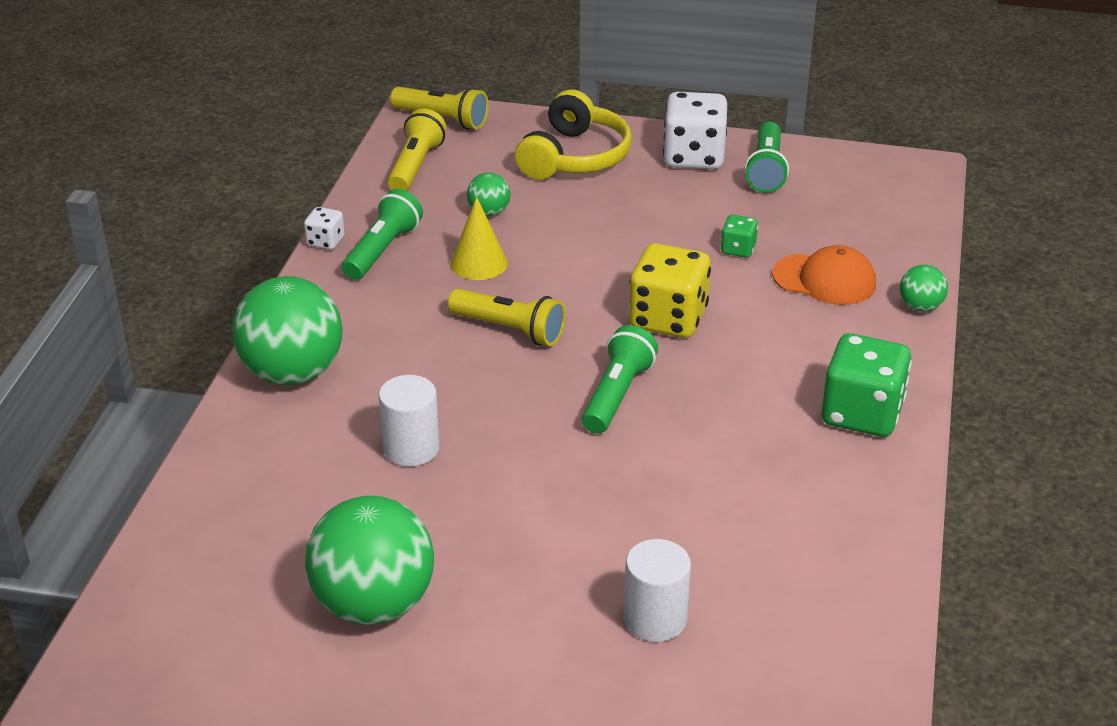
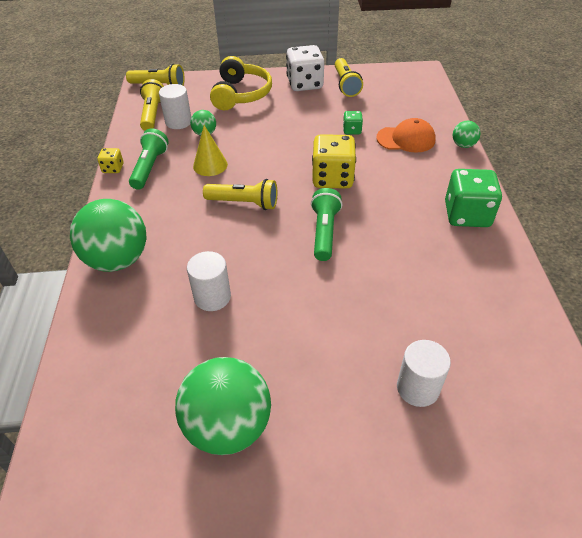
camera: 15 degrees left, 10 degrees up
(325, 241) = (113, 168): white dice -> yellow dice
(453, 186) = (178, 122): none -> white cylinder
(766, 170) = (345, 85): green flashlight -> yellow flashlight

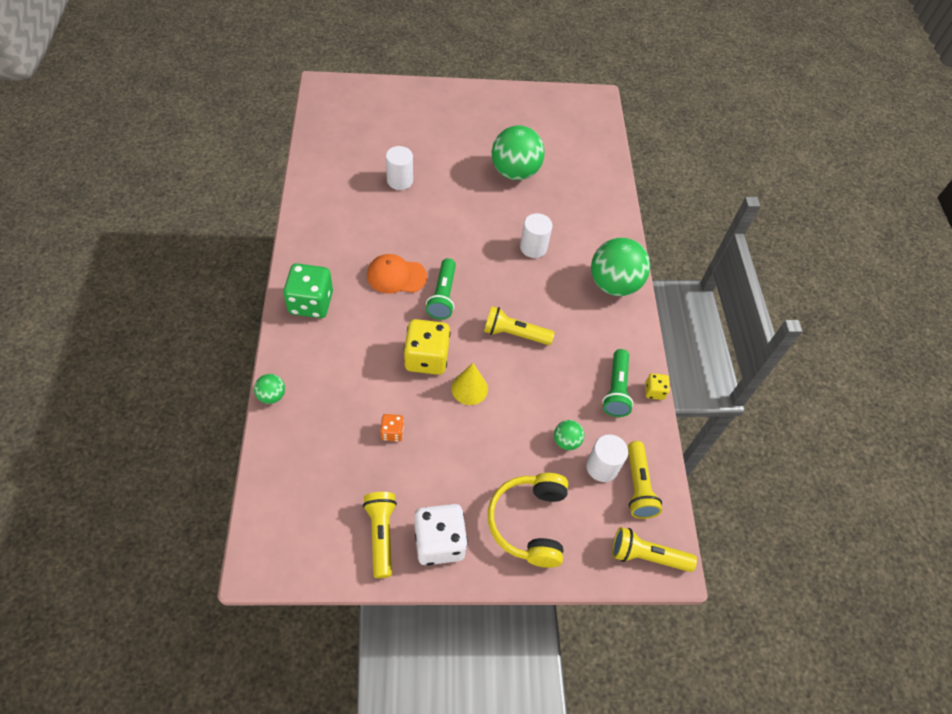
camera: 175 degrees right, 10 degrees up
(210, 165) = (553, 388): yellow cone -> yellow cone (469, 388)
(352, 130) = (392, 432): green dice -> orange dice
(406, 139) = (333, 411): orange cap -> orange cap (396, 276)

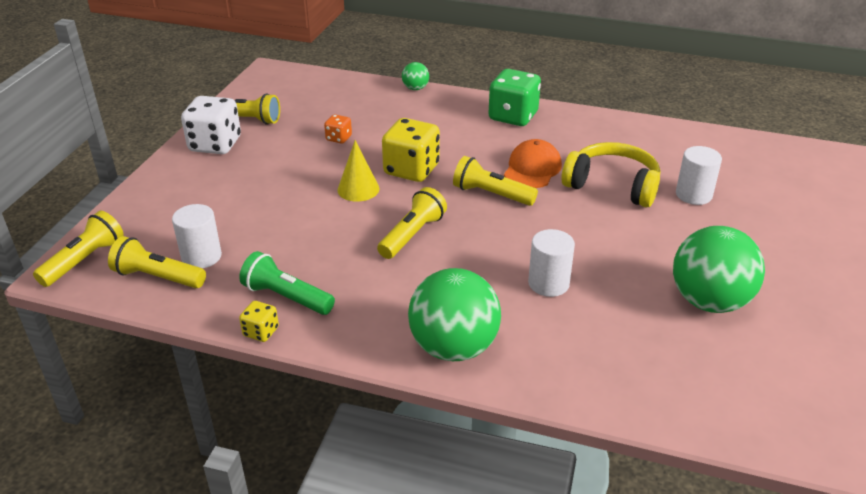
camera: 115 degrees right, 20 degrees down
(442, 296) = (491, 194): green flashlight -> yellow flashlight
(529, 523) = (187, 195): yellow headphones -> yellow headphones (612, 185)
(566, 441) = (251, 239): green ball -> none

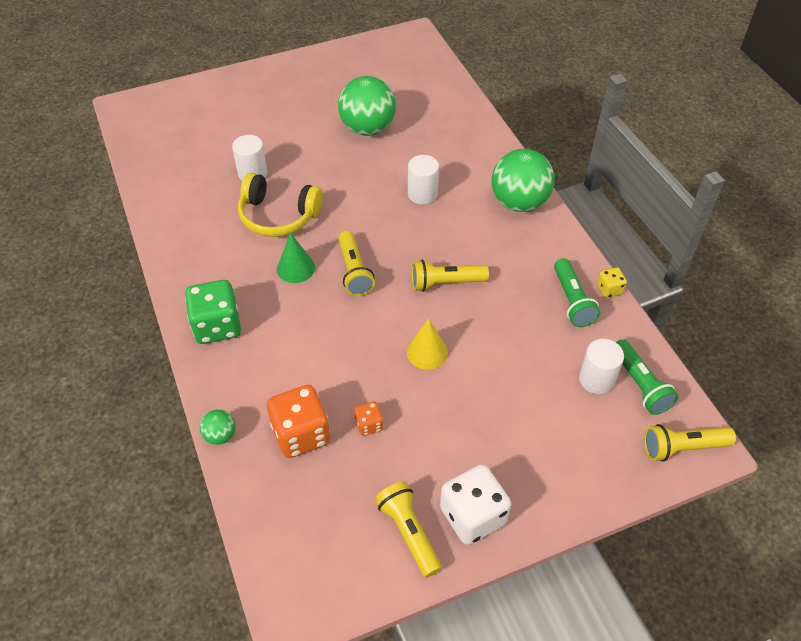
camera: 130 degrees left, 15 degrees up
(158, 277) = (640, 385): yellow flashlight -> green flashlight
(372, 113) = (301, 434): none -> orange dice
(411, 170) = (368, 338): yellow dice -> none
(532, 169) = (296, 268): orange cap -> green cone
(612, 185) = (278, 216): yellow headphones -> yellow headphones turned 60 degrees counterclockwise

